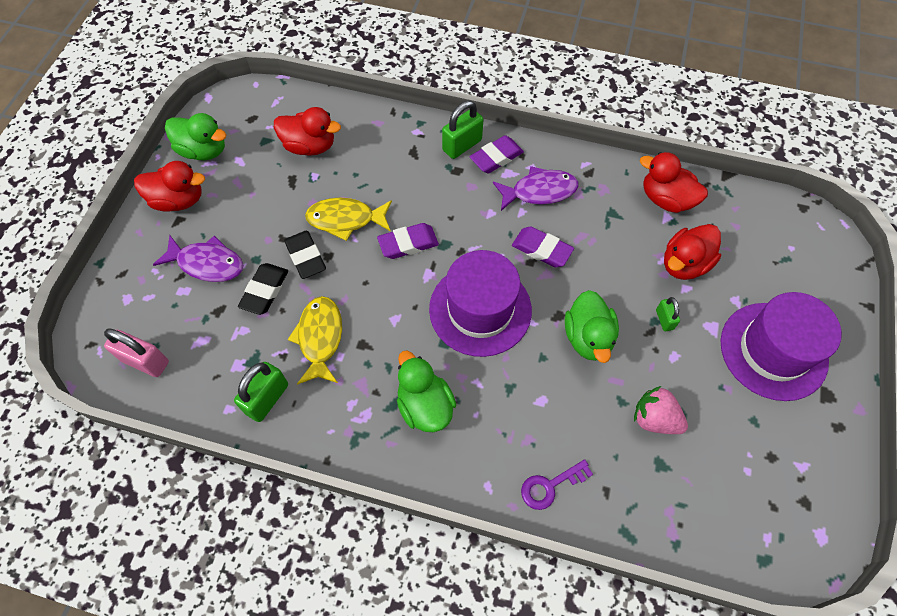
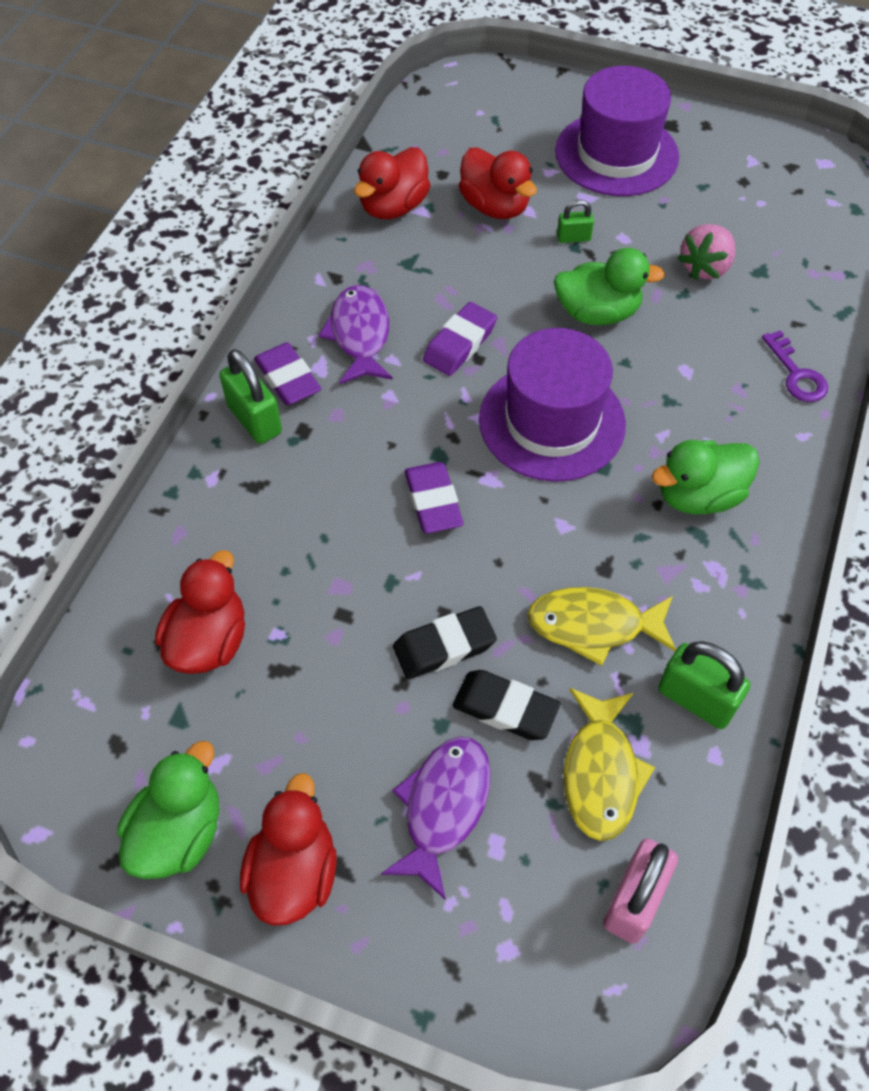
camera: 85 degrees left, 5 degrees down
(345, 219) = (377, 586): yellow fish -> yellow fish (601, 773)

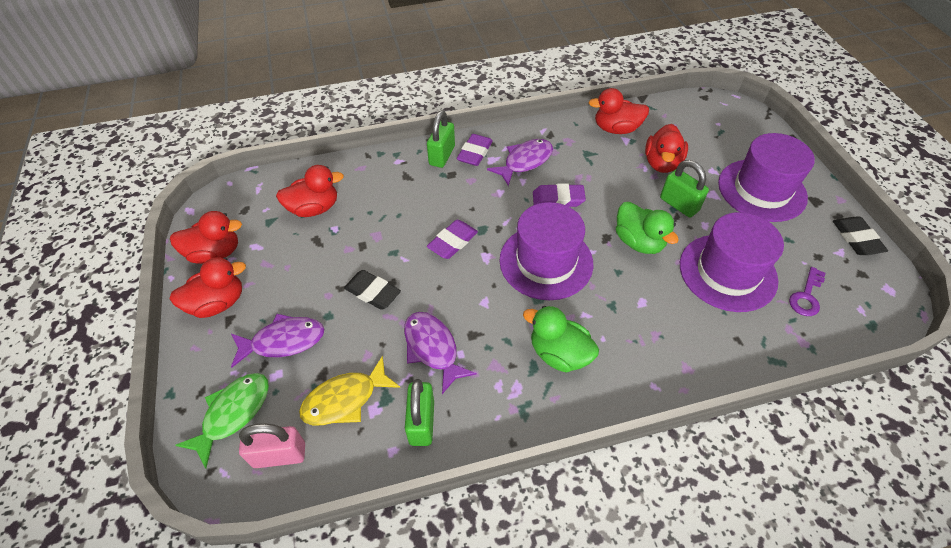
camera: 55 degrees right, 5 degrees down
(179, 832) = (215, 253): green duck -> red duck
(505, 708) = (355, 336): black eraser -> black eraser (856, 239)
(524, 935) = (233, 413): none -> green fish
(573, 238) = (679, 204): green padlock -> green padlock, size x1.76
(593, 625) = (432, 348): yellow fish -> purple fish
(705, 267) = (727, 272): pink strawberry -> purple hat
(796, 374) = (698, 359): purple key -> purple key (806, 296)

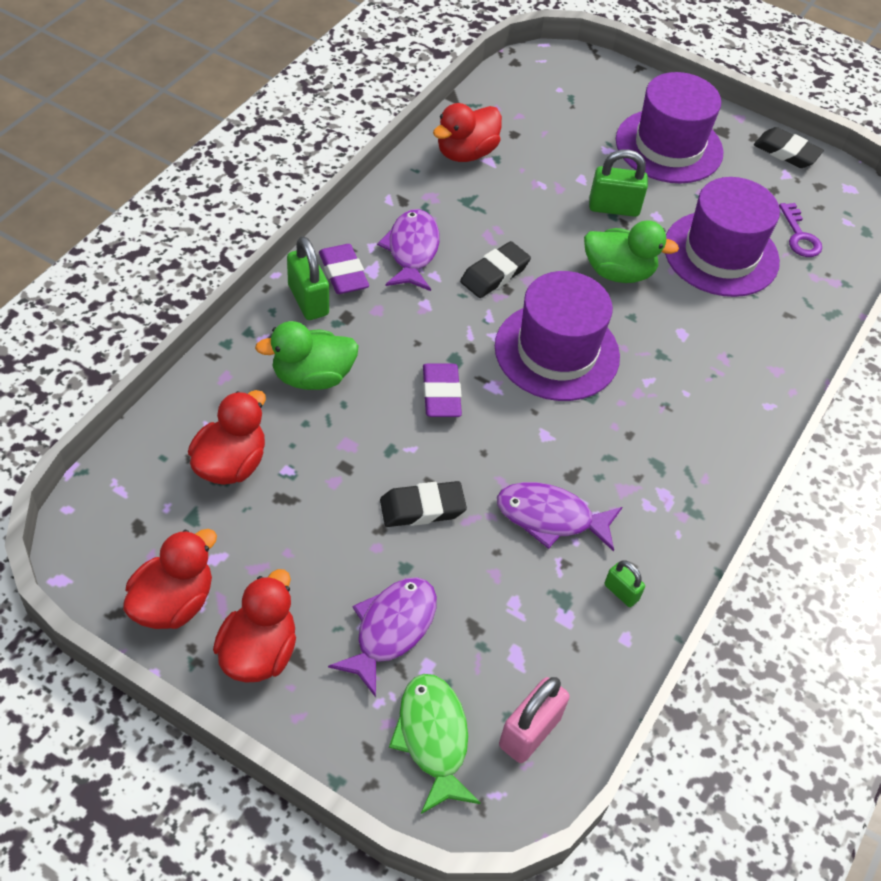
camera: 50 degrees left, 0 degrees up
(345, 399) = (527, 631): yellow fish -> none
(421, 422) = (621, 592): green padlock -> green padlock, size x0.57
(558, 199) = (494, 274): purple eraser -> black eraser
(559, 354) = (666, 435): green duck -> green duck (312, 377)
(662, 163) = (552, 169): red duck -> none

